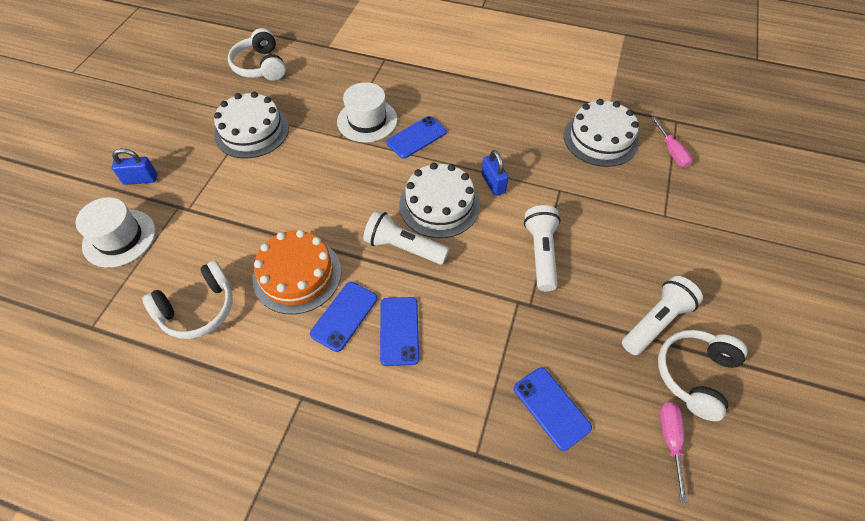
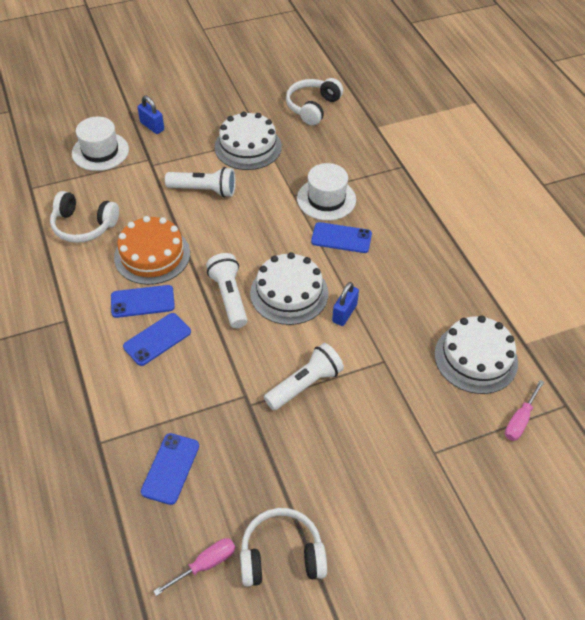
camera: 50 degrees right, 5 degrees down
(656, 322) = (310, 501): white flashlight -> white flashlight (204, 190)

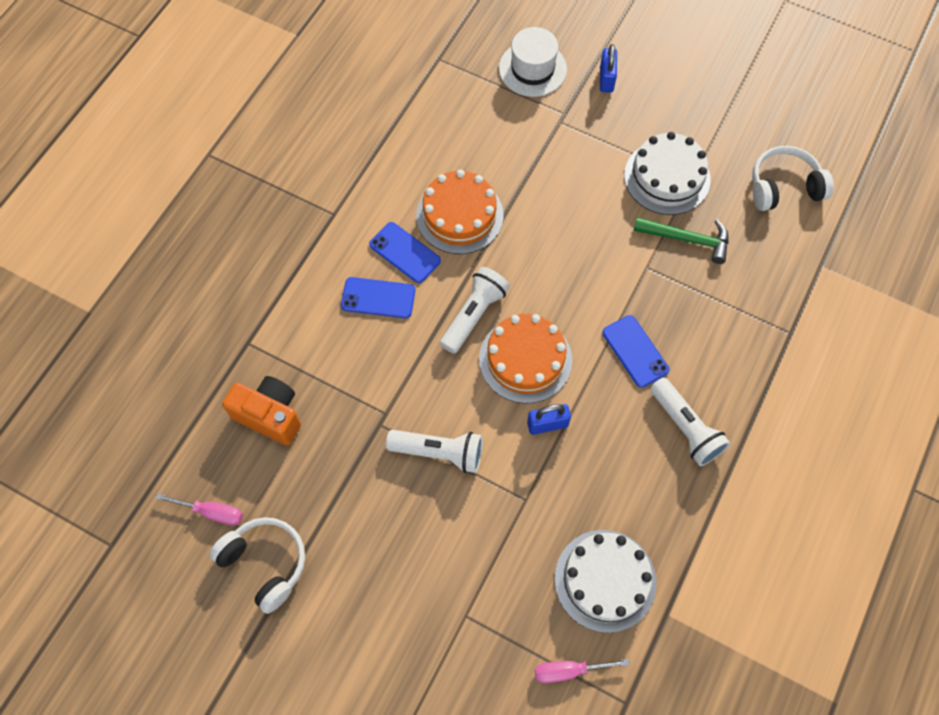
camera: 50 degrees right, 15 degrees up
(84, 225) = (439, 136): white headphones -> none
(170, 468) = (270, 415): blue phone -> orange camera
(204, 190) = (574, 189): white flashlight -> white flashlight (685, 428)
(289, 293) = (525, 359): white cake -> orange cake
(297, 166) = (687, 239): none -> green hammer
(326, 199) = (671, 299): white hat -> none

